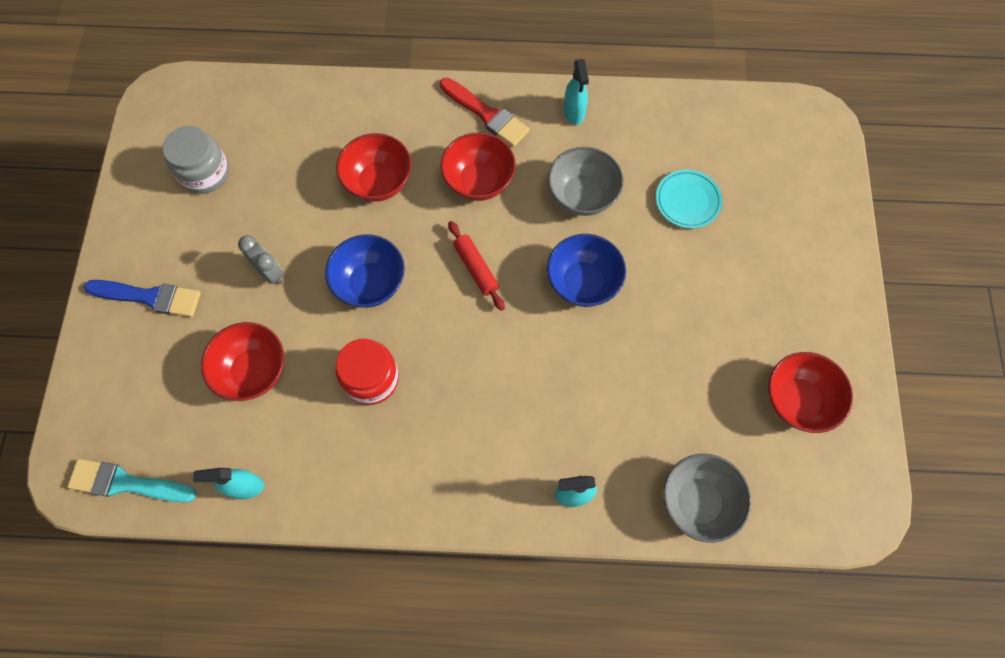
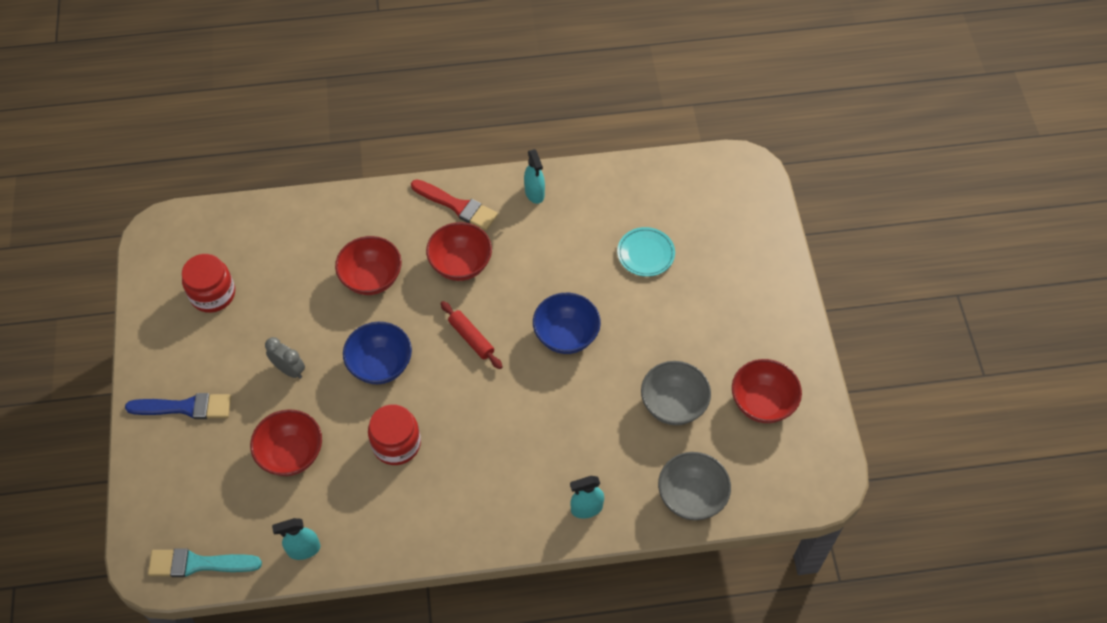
camera: 10 degrees left, 10 degrees down
(205, 173) = (213, 294): grey jar -> red jar
(582, 195) = (553, 263): grey bowl -> grey bowl (673, 405)

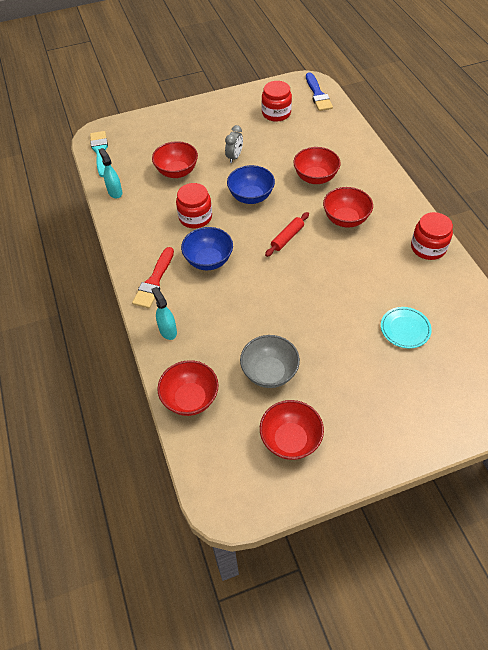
camera: 80 degrees right, 5 degrees down
(185, 407) = (197, 122): blue brush -> blue brush (318, 94)
(457, 206) = (394, 207): red brush -> red brush (154, 281)
(534, 193) = (428, 247): turquoise spray bottle -> red jar
(566, 336) = (308, 291): blue bowl -> blue bowl (208, 260)
(691, 497) = (190, 399): grey bowl -> red bowl

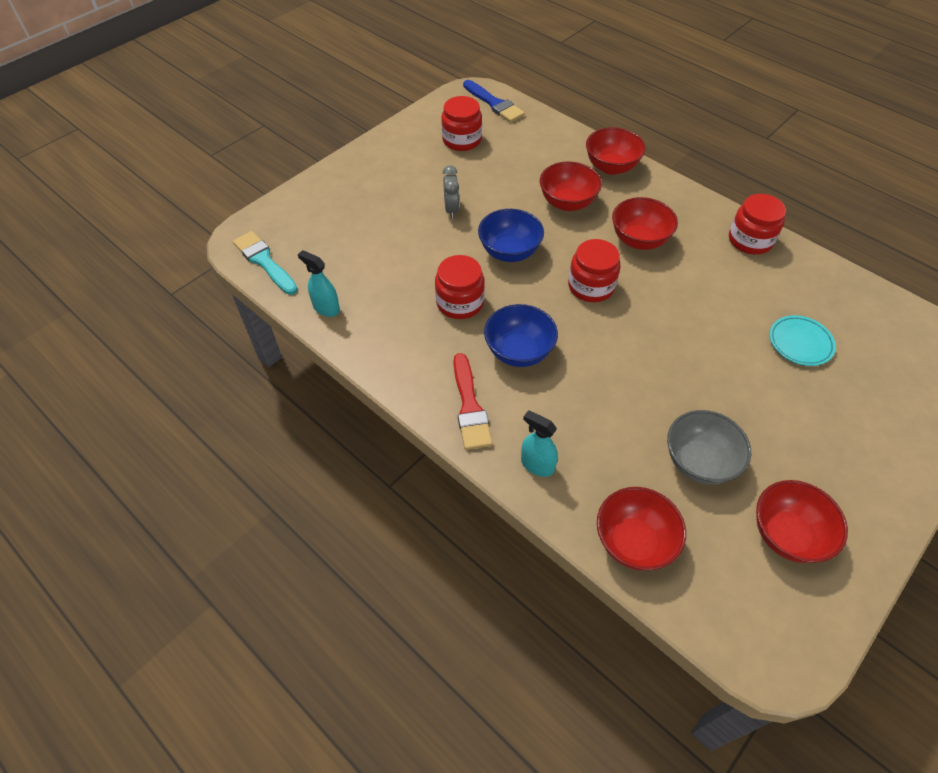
camera: 30 degrees left, 0 degrees up
(177, 172) = (391, 252): red bowl -> red bowl (611, 167)
(287, 238) = (591, 286): red rolling pin -> red jar

